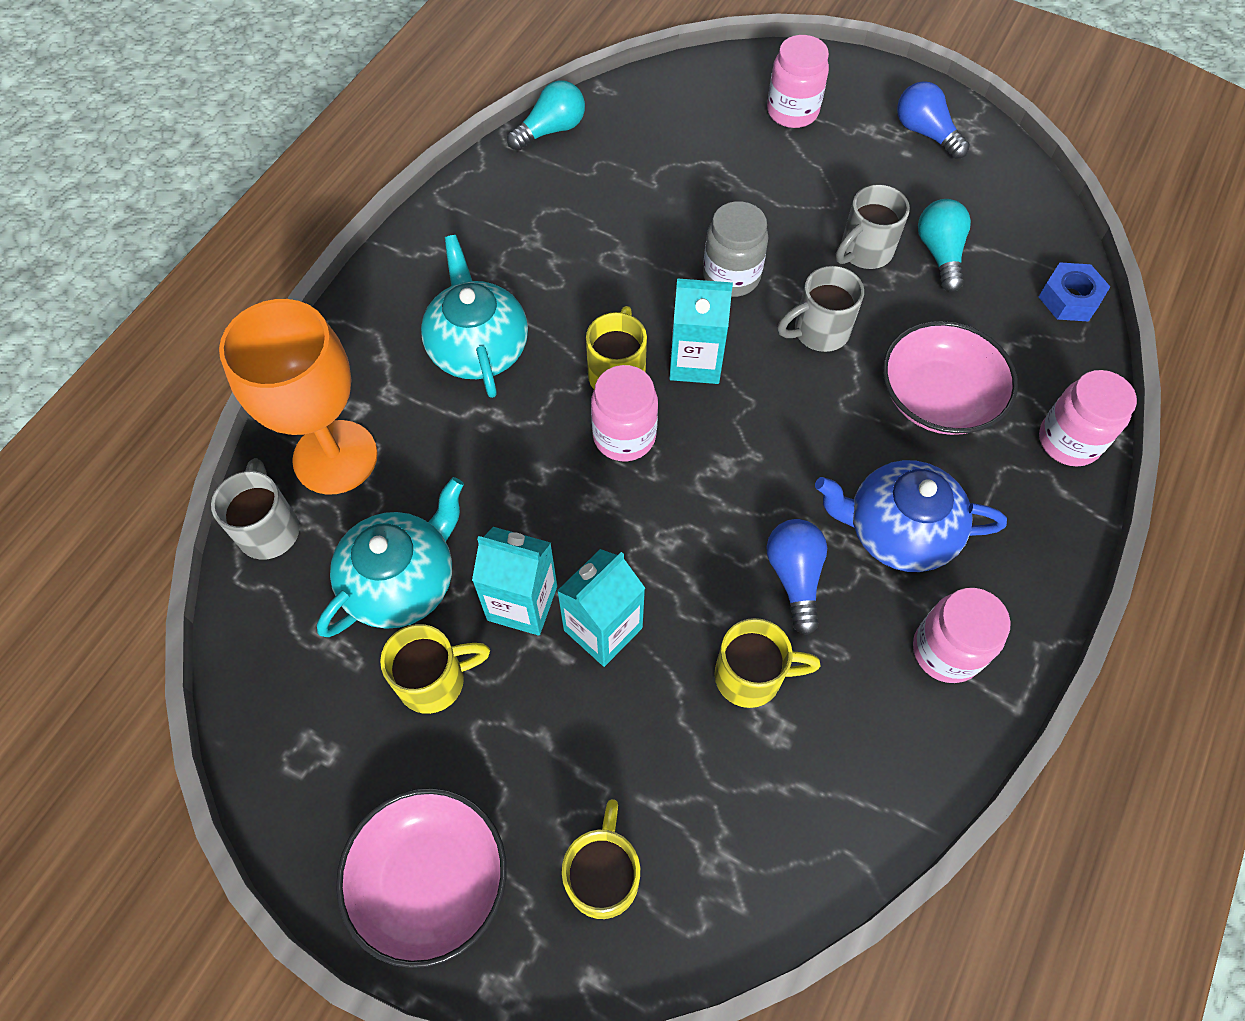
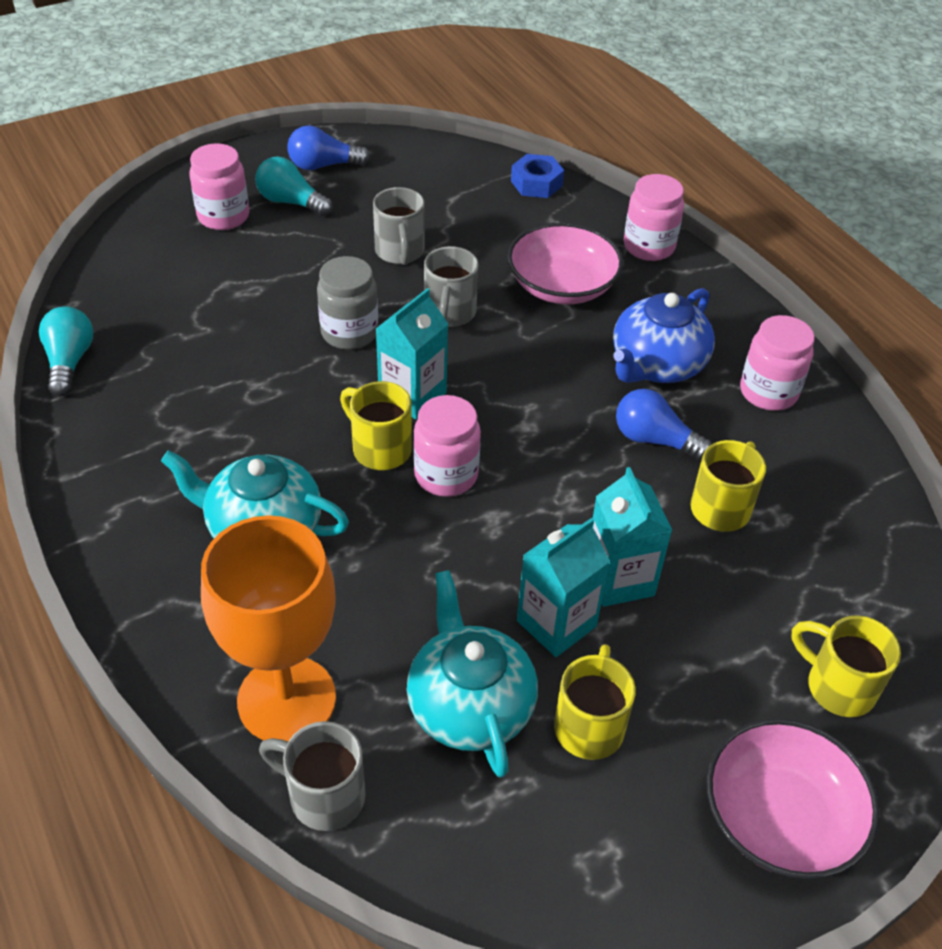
camera: 60 degrees left, 15 degrees down
(939, 254) = (440, 218): turquoise light bulb -> turquoise light bulb (291, 202)

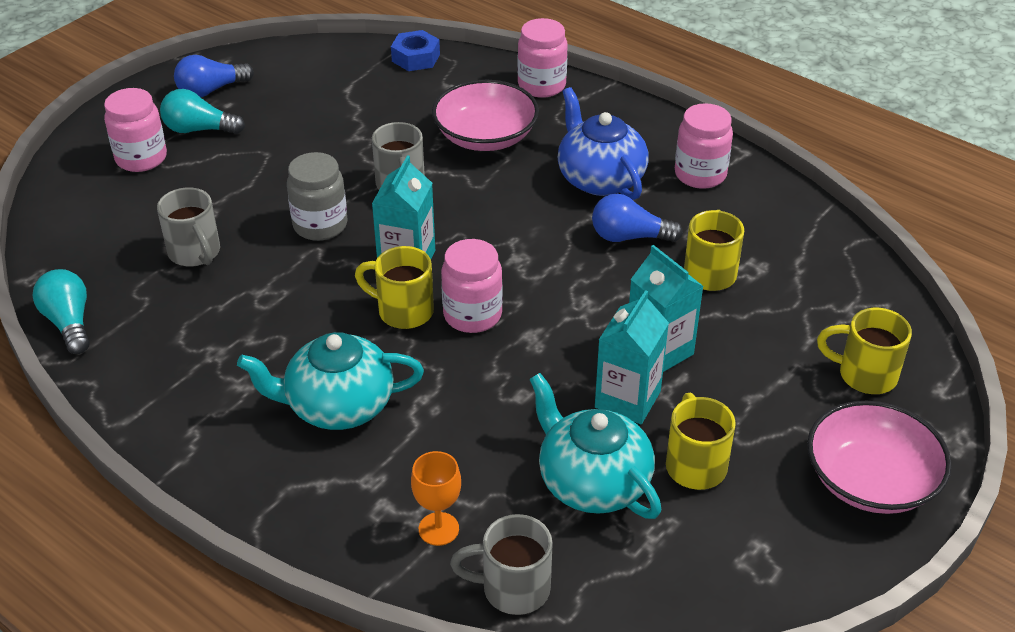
camera: 20 degrees left, 5 degrees down
(286, 699) = (438, 529): orange goblet -> orange goblet, size x0.45
(400, 252) = (326, 146): grey mug -> grey mug (195, 253)
(656, 365) = (599, 178): blue teapot -> blue teapot turned 135 degrees clockwise

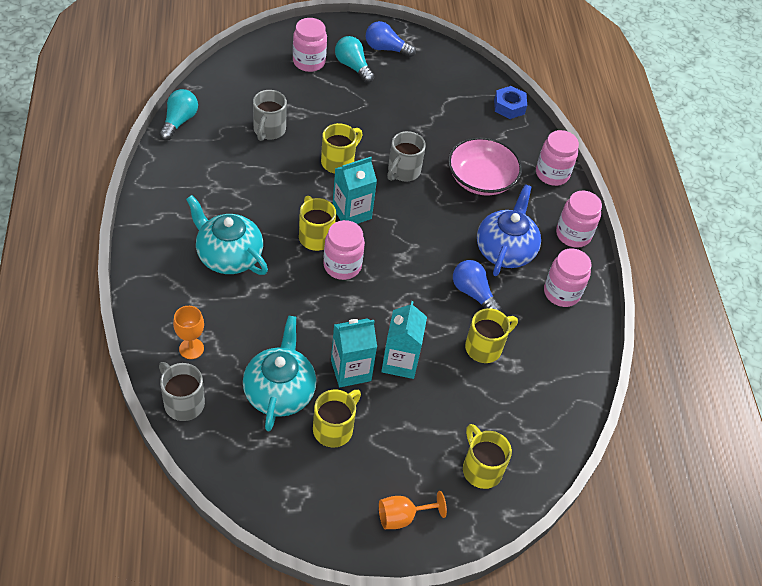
camera: 40 degrees right, 10 degrees up
(320, 225) = (339, 162): grey jar -> yellow mug
(636, 121) = (573, 235): none -> pink jar
(870, 480) = (402, 517): pink bowl -> orange goblet

